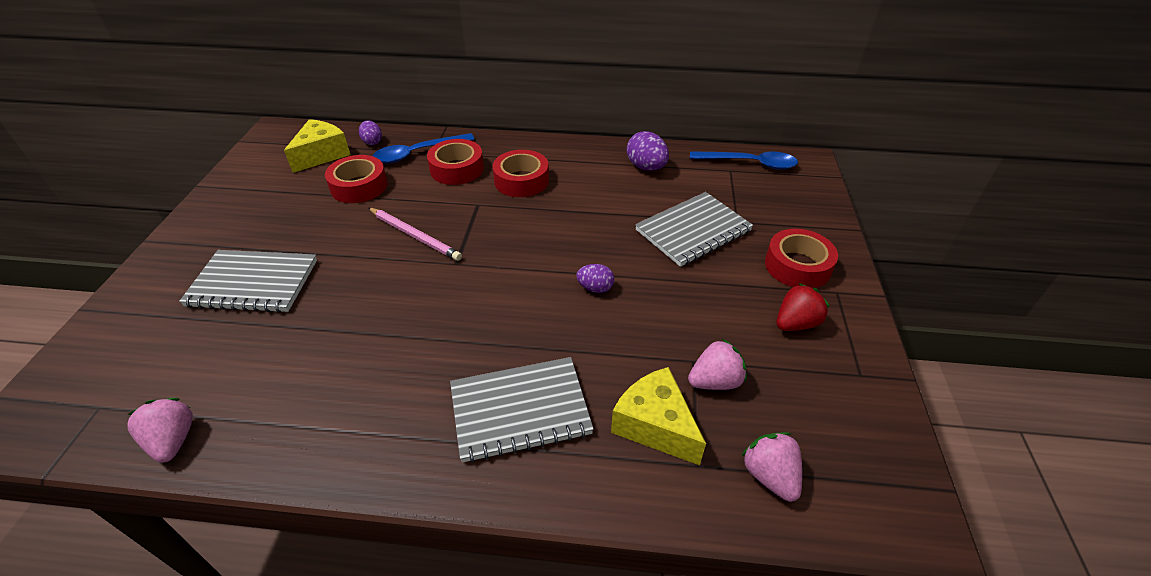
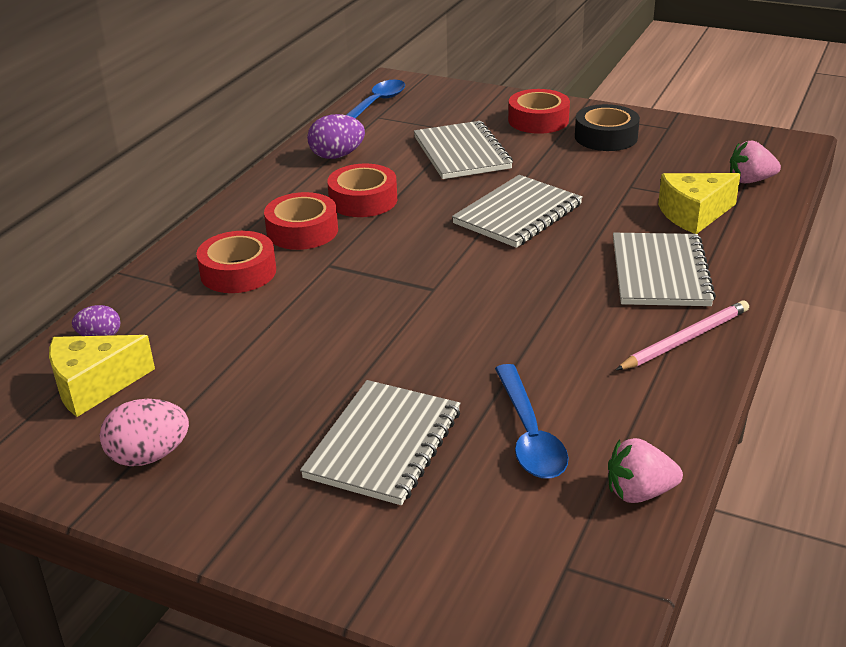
camera: 70 degrees left, 10 degrees down
(252, 193) = (149, 456): none -> pink egg
(322, 155) = (94, 386): yellow cheese -> yellow cheese turned 75 degrees counterclockwise
(359, 186) = (215, 352): red tape -> red tape (363, 200)
(415, 236) = (363, 313): pink pencil -> pink pencil (685, 339)
(417, 153) = (171, 299): blue spoon -> blue spoon (529, 434)
(595, 288) = (518, 214): purple egg -> grey notebook
(715, 381) = (656, 181): pink strawberry -> none
(796, 323) = (606, 137): red strawberry -> black tape

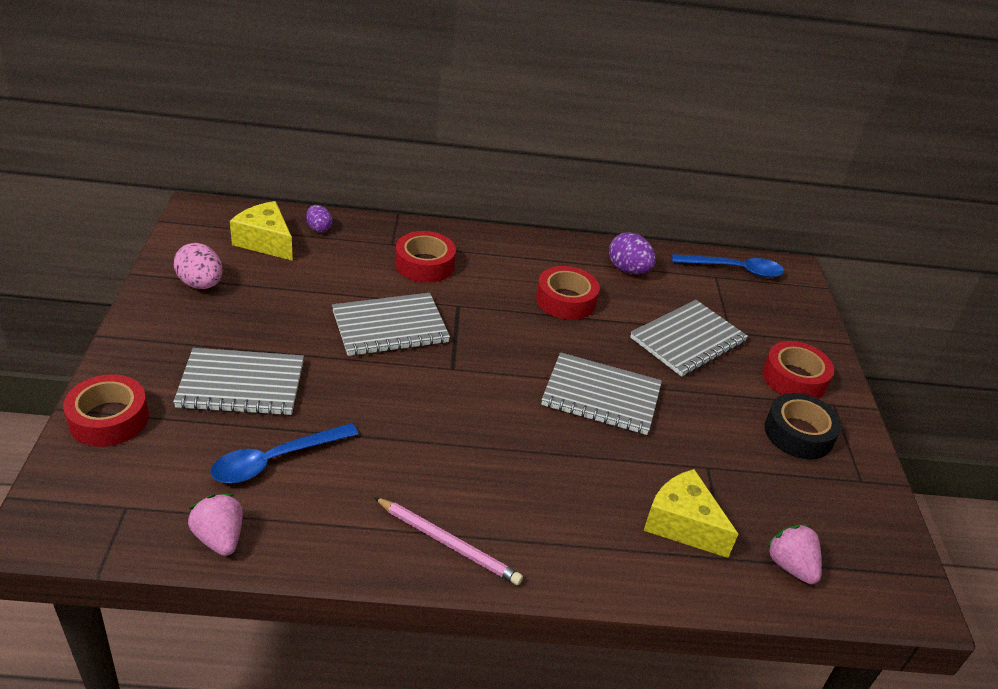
camera: 60 degrees right, 5 degrees up
(302, 231) = (499, 280): red tape -> red tape (108, 419)
(660, 273) = (554, 511): grey notebook -> grey notebook (390, 327)

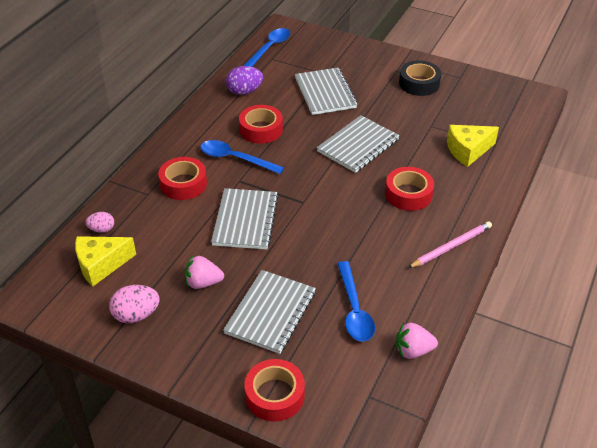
camera: 60 degrees left, 5 degrees up
(319, 228) = (102, 229): purple egg -> pink egg
(495, 293) = (235, 159): none -> blue spoon
(790, 566) = (507, 125): pink strawberry -> pink strawberry (203, 283)
(794, 378) = (376, 67): red tape -> red tape (408, 194)

